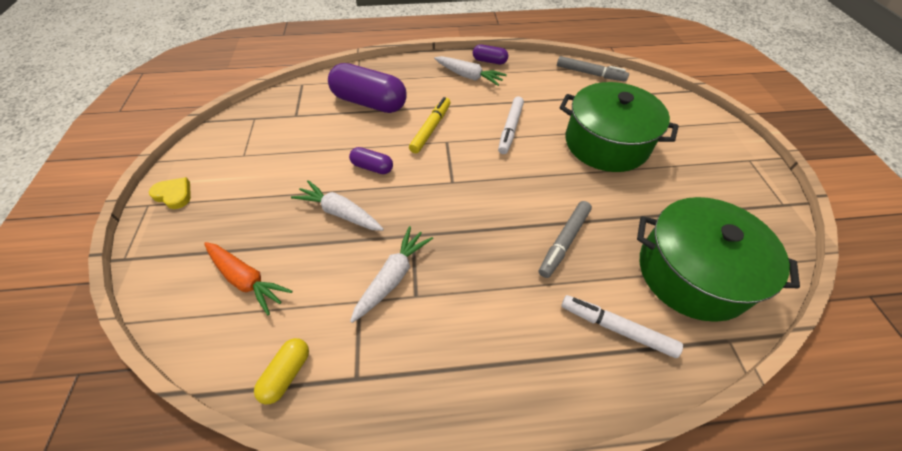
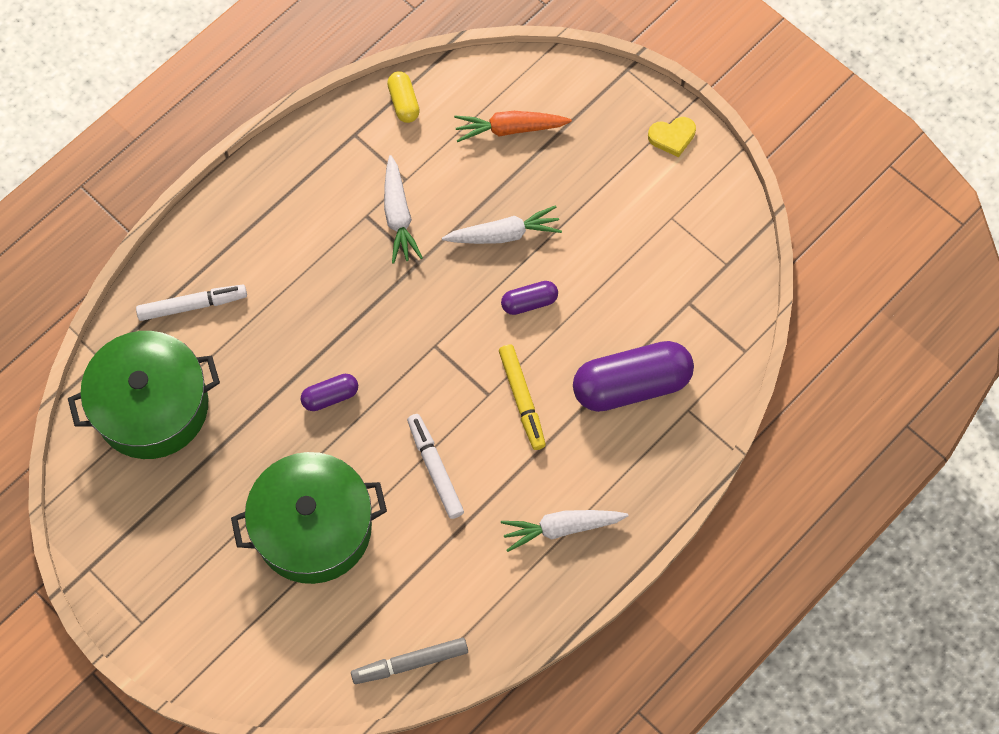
camera: 140 degrees right, 15 degrees up
(489, 61) = (563, 584): purple capsule -> purple capsule (330, 396)
(564, 241) = (280, 357): grey marker -> none

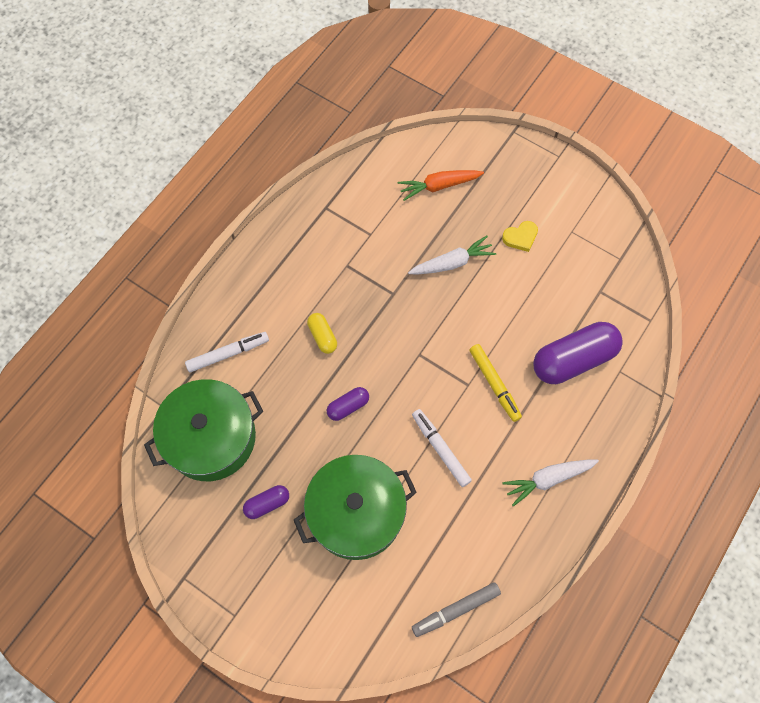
camera: 10 degrees left, 0 degrees up
(398, 216) = (370, 261): white carrot -> none
(403, 103) = (357, 179): yellow capsule -> yellow capsule (322, 336)
(529, 302) = (482, 310): purple capsule -> purple capsule (267, 504)
(672, 137) = (557, 174): yellow heart -> yellow heart (520, 237)

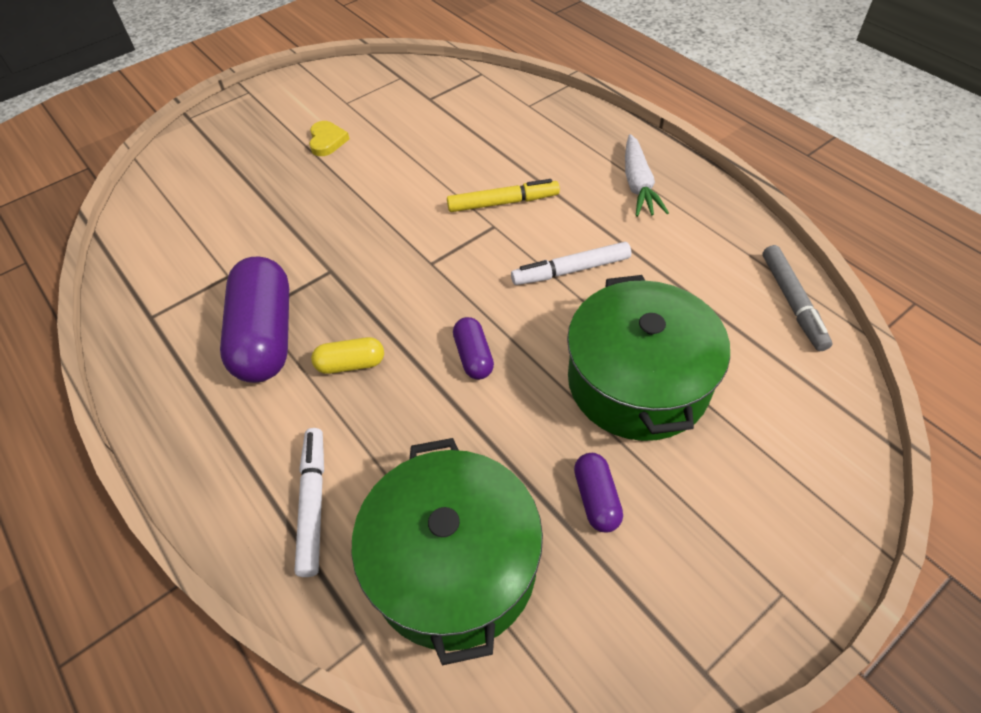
camera: 70 degrees left, 15 degrees down
(439, 186) = (209, 194): orange carrot -> none
(452, 263) = (322, 205): white carrot -> none
(573, 359) = (500, 134): purple capsule -> purple capsule (265, 336)

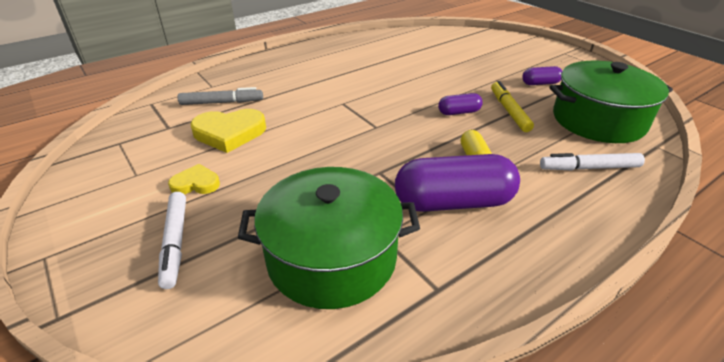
camera: 90 degrees left, 15 degrees down
(417, 142) = (229, 133): none -> yellow heart
(502, 202) = (319, 99): yellow marker -> yellow marker (509, 111)
(571, 270) = (387, 81): white marker -> white marker (175, 242)
(637, 381) = (467, 69): green pot -> green pot (331, 257)
(638, 184) = (317, 58): white carrot -> none
(792, 302) = (412, 34): grey marker -> grey marker (221, 102)

